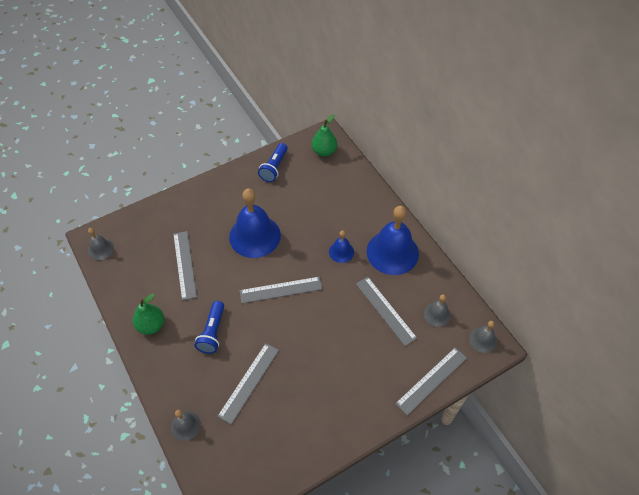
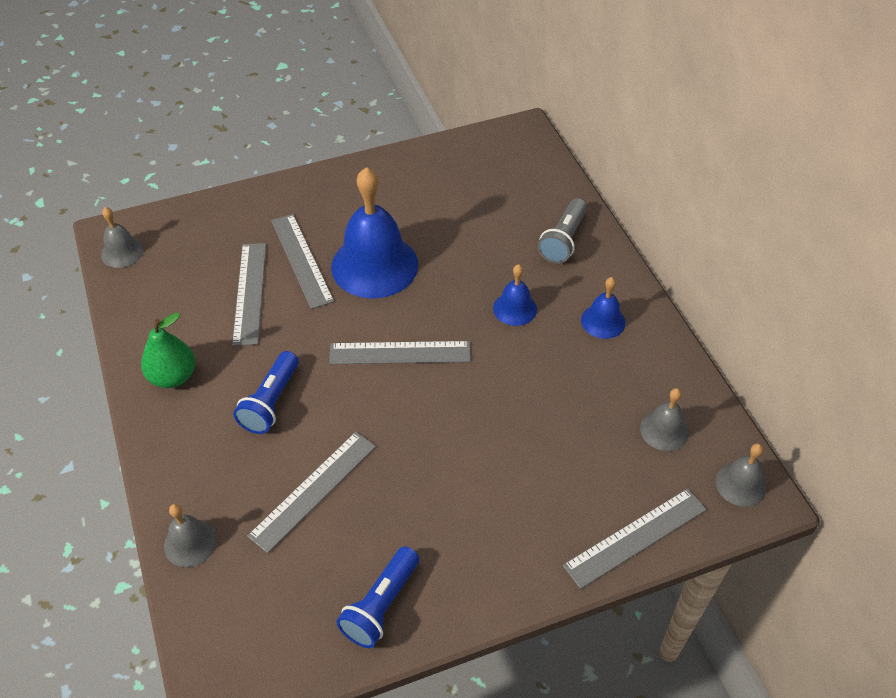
camera: 10 degrees right, 5 degrees down
(274, 167) = (429, 169): blue flashlight -> blue flashlight (381, 605)
(324, 151) = (516, 155): green pear -> none
(361, 204) = (563, 240): none -> grey flashlight
(385, 310) = (574, 410): grey ruler -> grey ruler (302, 260)
(392, 252) = (603, 321): blue bell -> blue bell, size x0.49

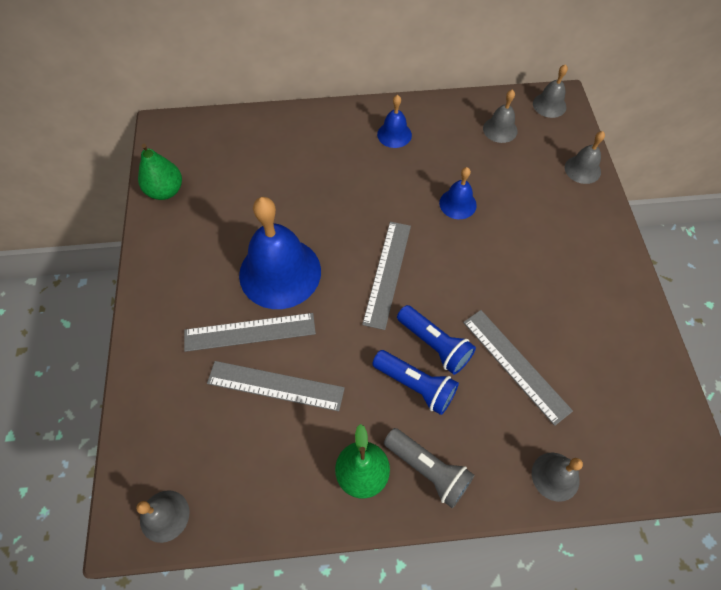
camera: 75 degrees left, 10 degrees up
(381, 605) = (625, 334): blue flashlight -> blue flashlight (434, 344)
(443, 156) = (165, 191): none -> green pear
(515, 308) = (364, 184): blue bell -> blue bell (457, 204)
(563, 240) = (304, 135): grey flashlight -> grey flashlight (428, 469)
(635, 537) = (582, 169): grey ruler -> grey bell

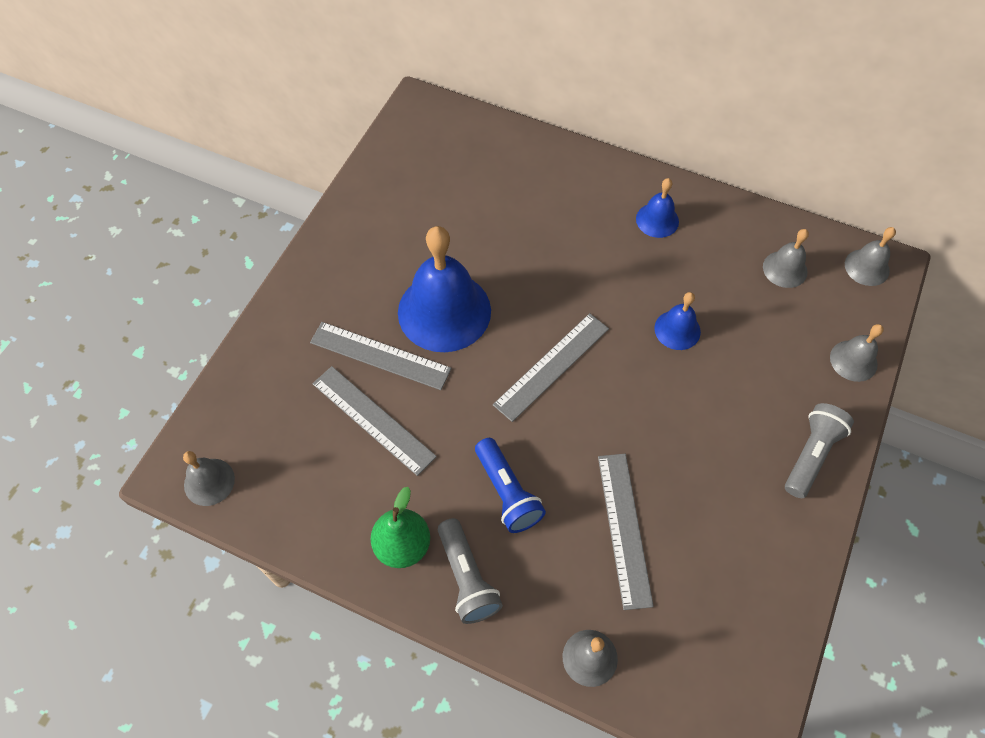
camera: 30 degrees right, 0 degrees up
(165, 191) = (383, 174): green pear -> none
(434, 344) = (553, 463): blue flashlight -> none
(599, 245) = (811, 455): none -> grey flashlight

